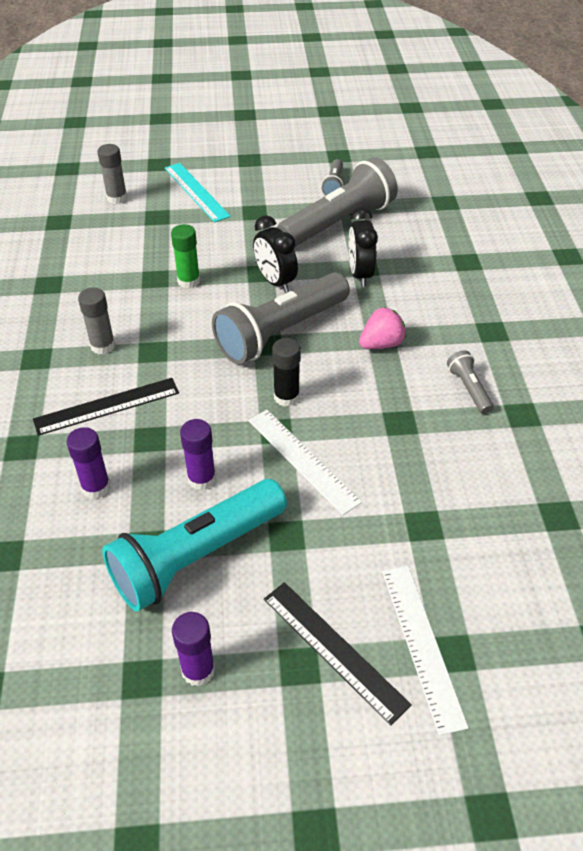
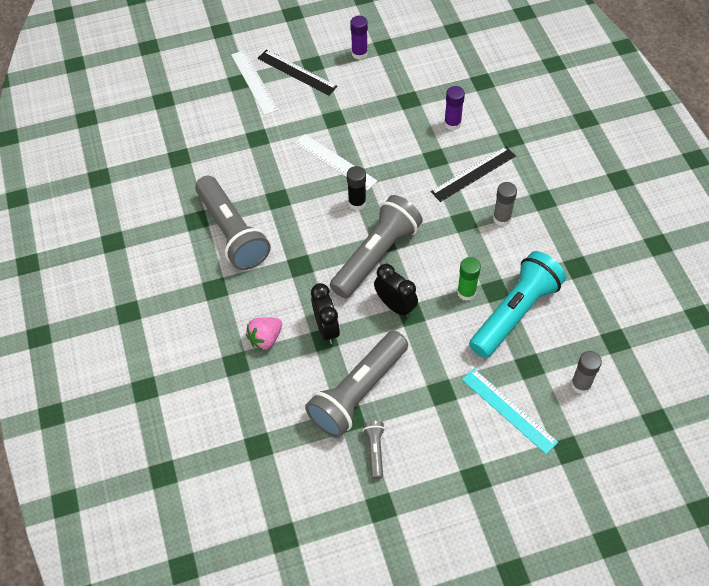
camera: 170 degrees right, 10 degrees up
(196, 556) = (379, 99): turquoise flashlight -> turquoise flashlight (515, 313)
(201, 479) = (392, 139): purple glue stick -> none
(381, 344) = (298, 259): pink strawberry -> pink strawberry (265, 339)
(469, 389) = (232, 233): grey flashlight -> grey flashlight, size x2.27

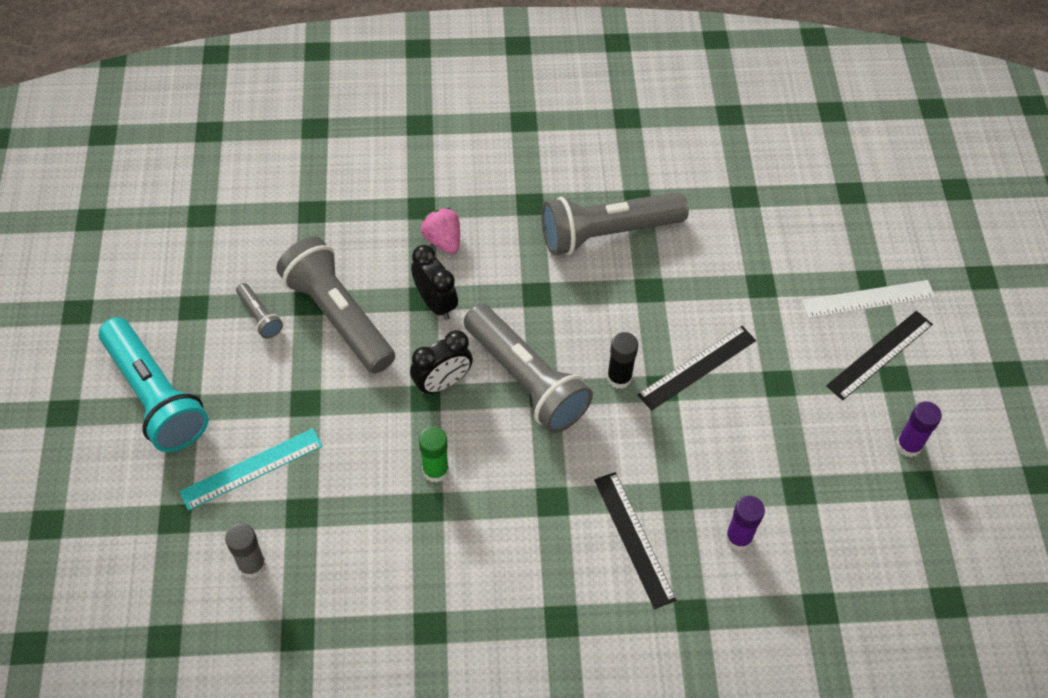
camera: 100 degrees right, 0 degrees up
(326, 328) = (436, 303): black clock -> black clock turned 120 degrees counterclockwise
(335, 162) = (697, 367): white ruler -> black ruler
(375, 451) = (260, 316): grey flashlight -> grey flashlight turned 45 degrees clockwise
(502, 218) = (543, 552): grey glue stick -> none
(515, 313) = (384, 520): turquoise flashlight -> turquoise flashlight (155, 397)

